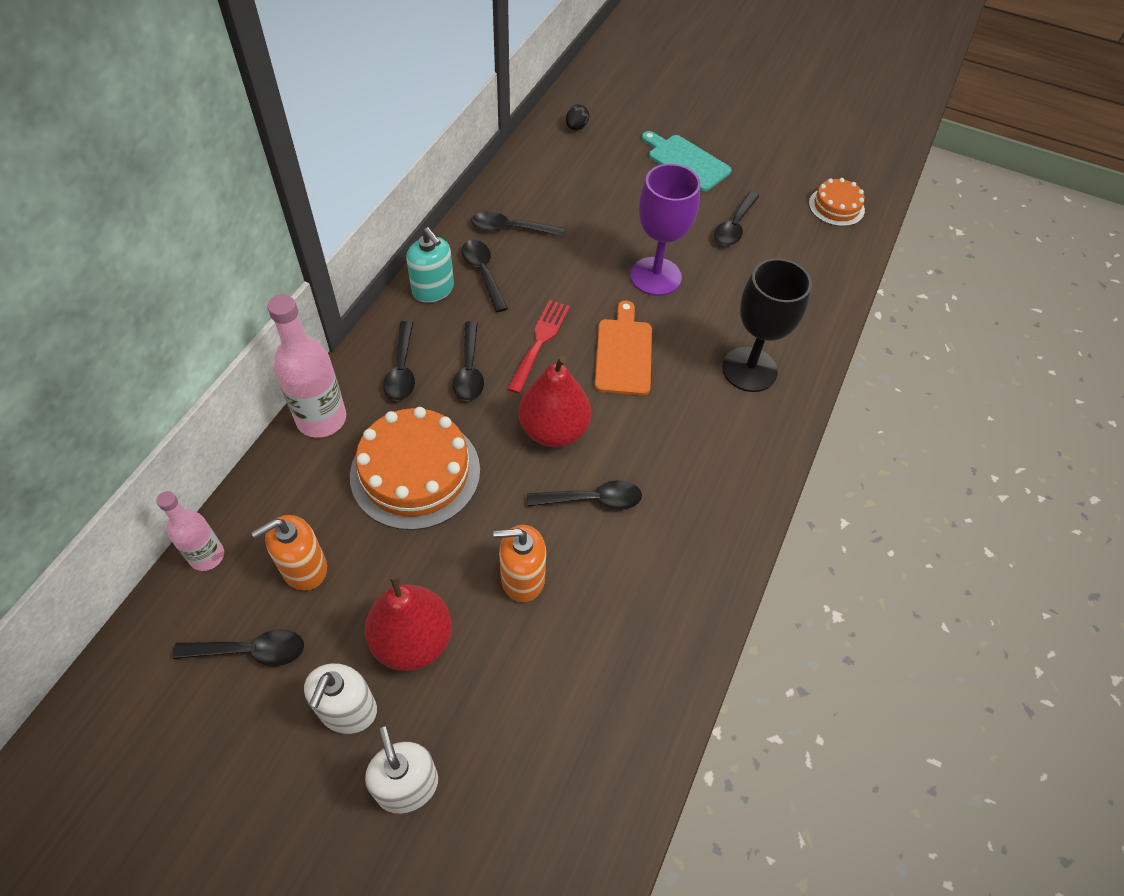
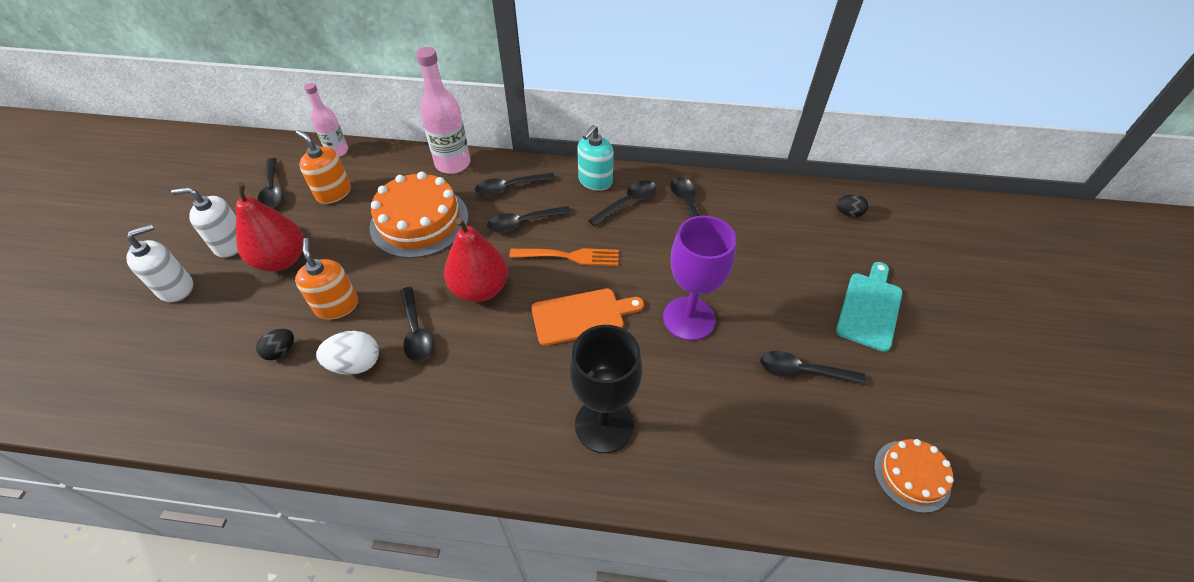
camera: 75 degrees right, 5 degrees down
(540, 342) = (569, 256): red fork -> orange fork
(572, 644) = (281, 351): none -> black egg
(617, 564) = (356, 364): none -> white egg

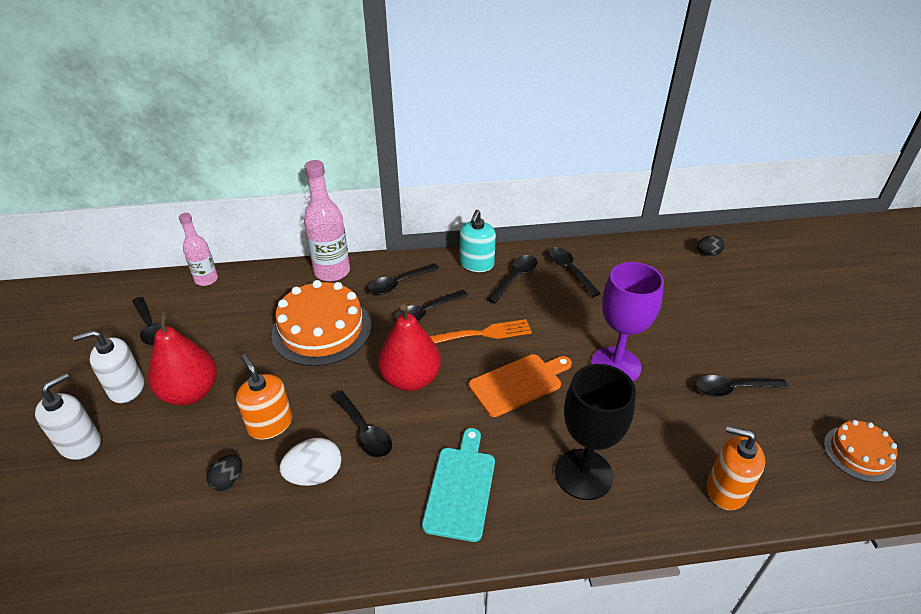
camera: 15 degrees left, 10 degrees down
(333, 193) = (219, 319): orange soap dispenser -> orange soap dispenser (726, 490)
(869, 308) = (761, 326): turquoise cutting board -> turquoise cutting board (460, 488)

